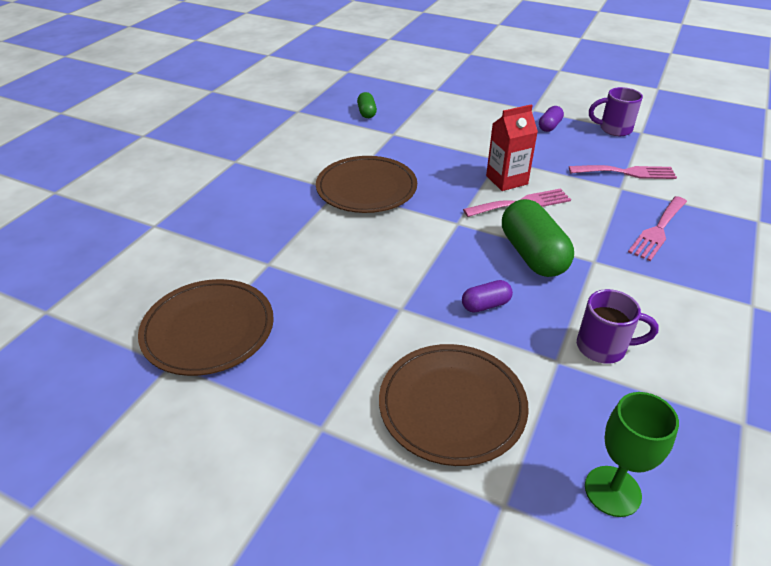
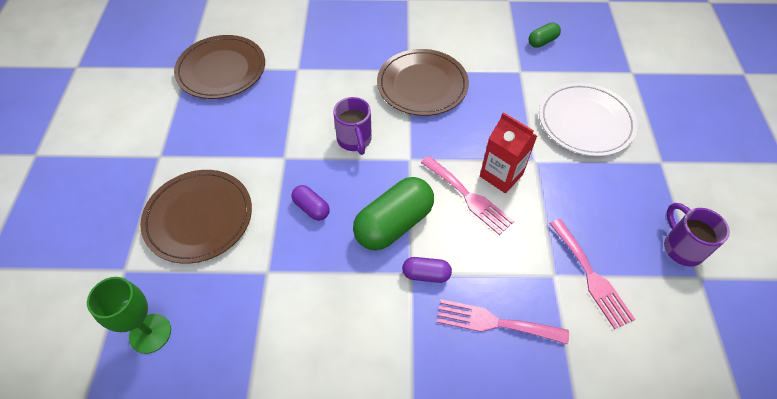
camera: 65 degrees right, 15 degrees up
(473, 124) = (585, 122): none -> white plate
(549, 126) = (636, 185): purple capsule -> purple capsule (426, 274)
(603, 347) = (295, 302): purple mug -> purple mug (354, 140)

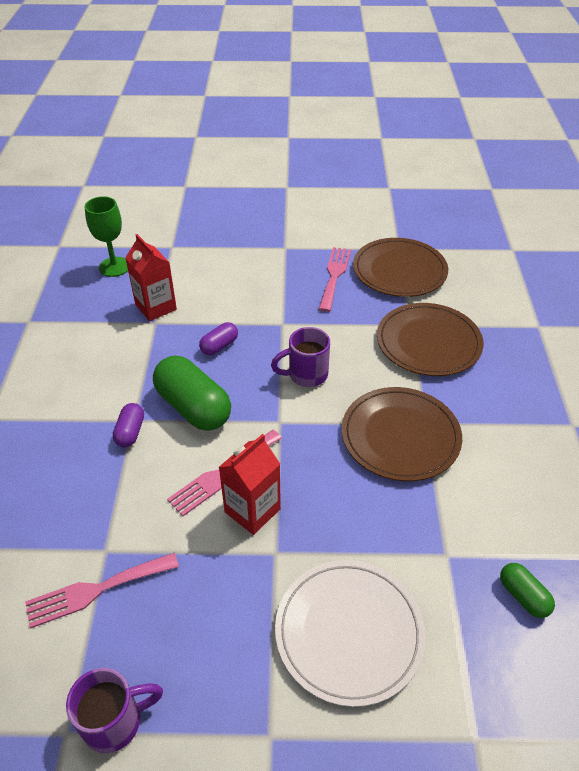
camera: 90 degrees right, 10 degrees down
(199, 217) = (216, 277): brown plate -> brown plate (428, 342)
(240, 274) = (156, 307): none -> red carton
(494, 322) = (64, 486): pink fork -> pink fork (334, 275)

